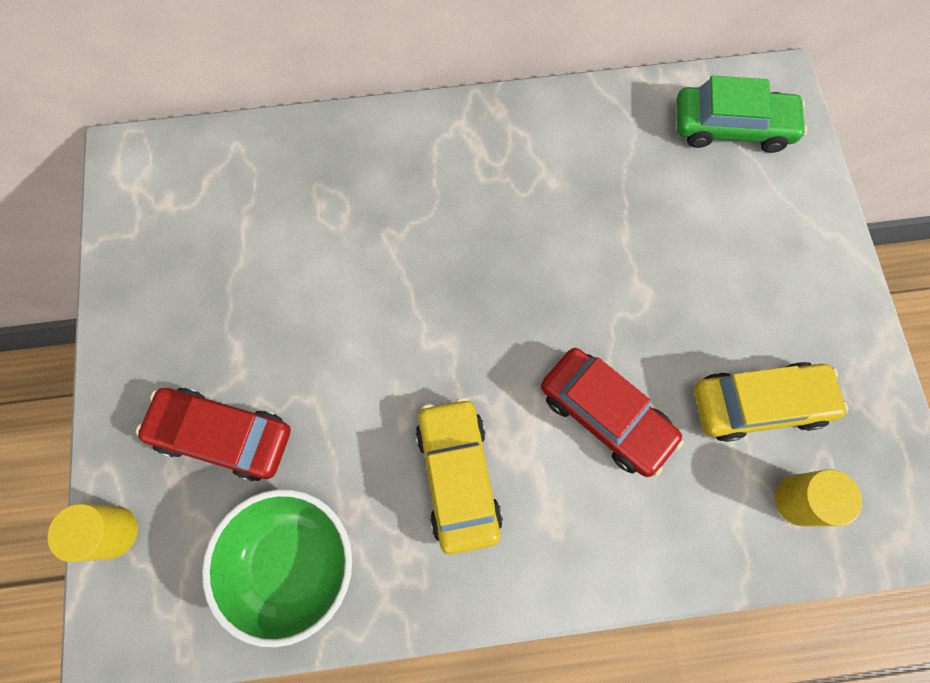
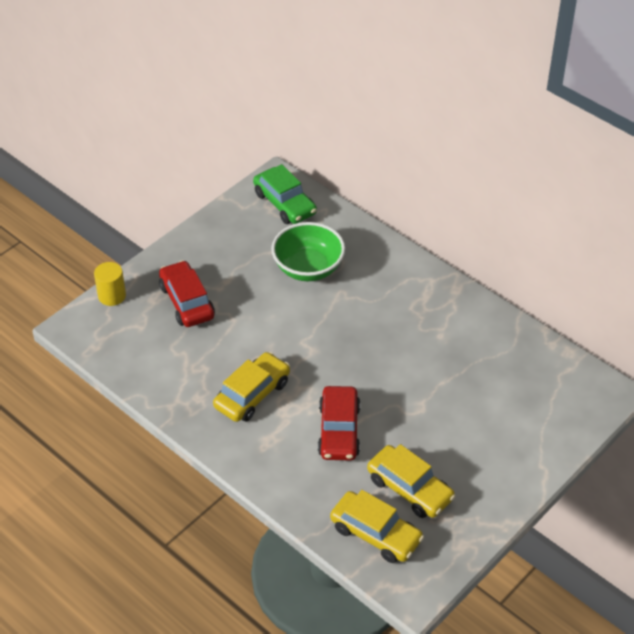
camera: 50 degrees right, 25 degrees down
(292, 562) = (157, 362): green bowl -> green bowl (308, 268)
(731, 127) = (559, 388): green car -> green car (285, 203)
(799, 500) = (376, 533): yellow cylinder -> yellow car

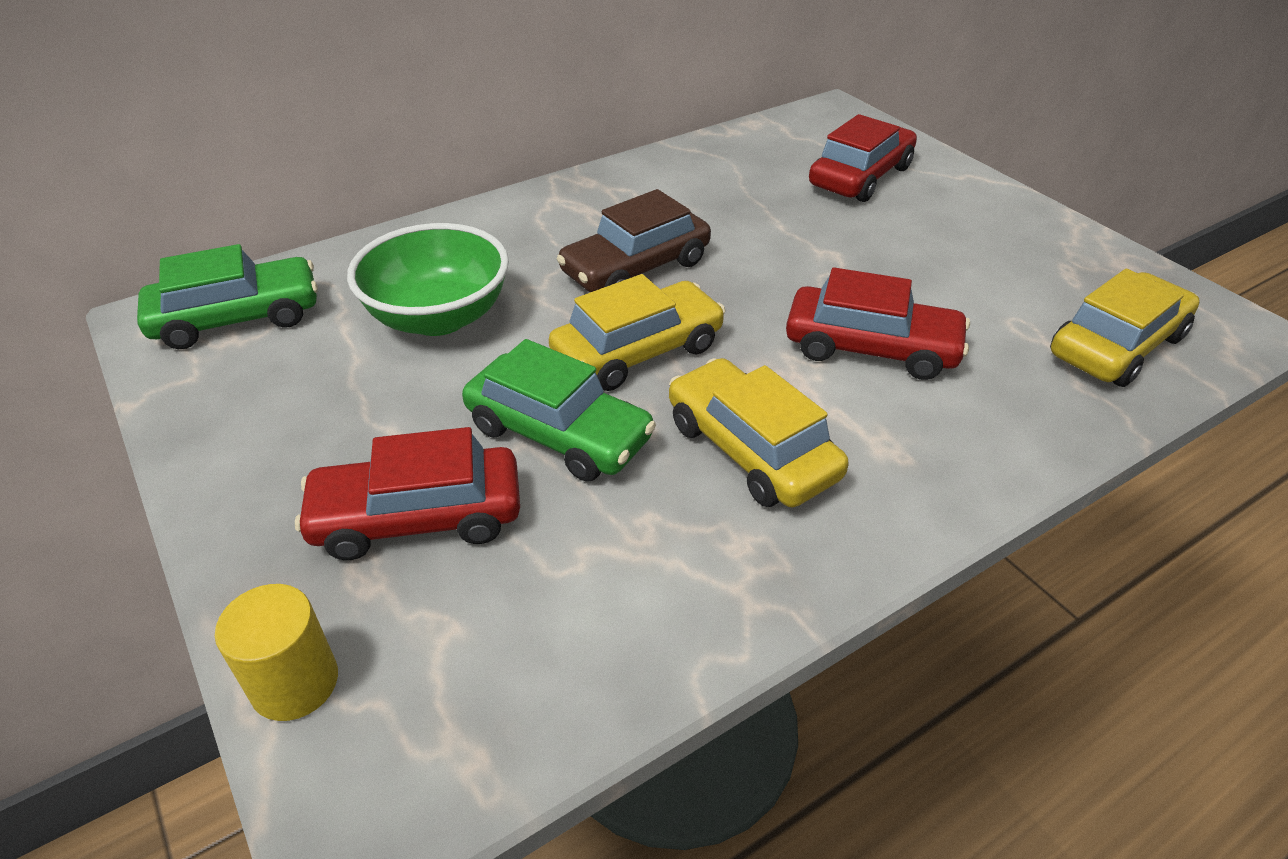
camera: 75 degrees left, 5 degrees down
(244, 330) = (559, 433): none -> green car
(375, 329) = (636, 267): none -> brown car
(410, 489) = (1010, 293): yellow car -> yellow car (638, 351)
(517, 414) = (860, 176): none -> red car

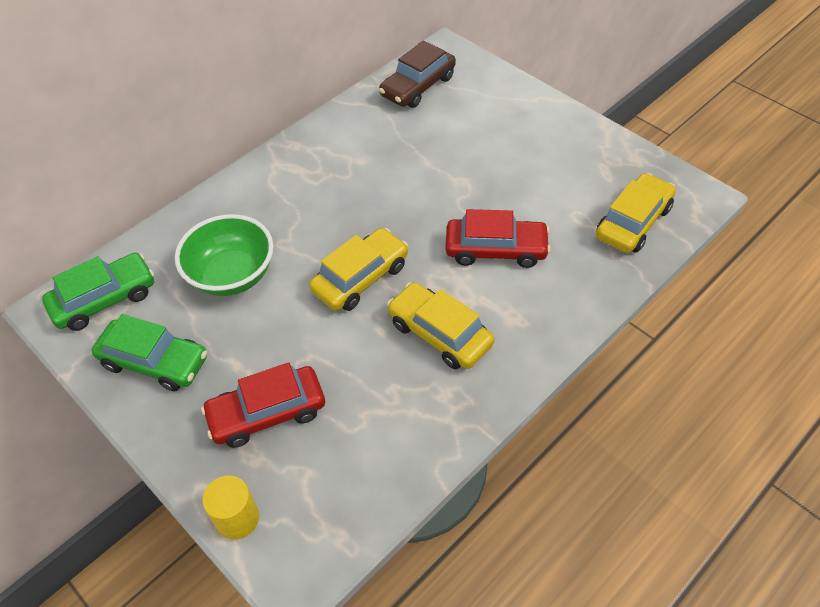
camera: 10 degrees left, 10 degrees up
(559, 433) = (330, 344): green car -> green car (155, 362)
(636, 267) = (344, 213): brown car -> brown car (418, 86)
(860, 176) = (471, 110): red car -> none

